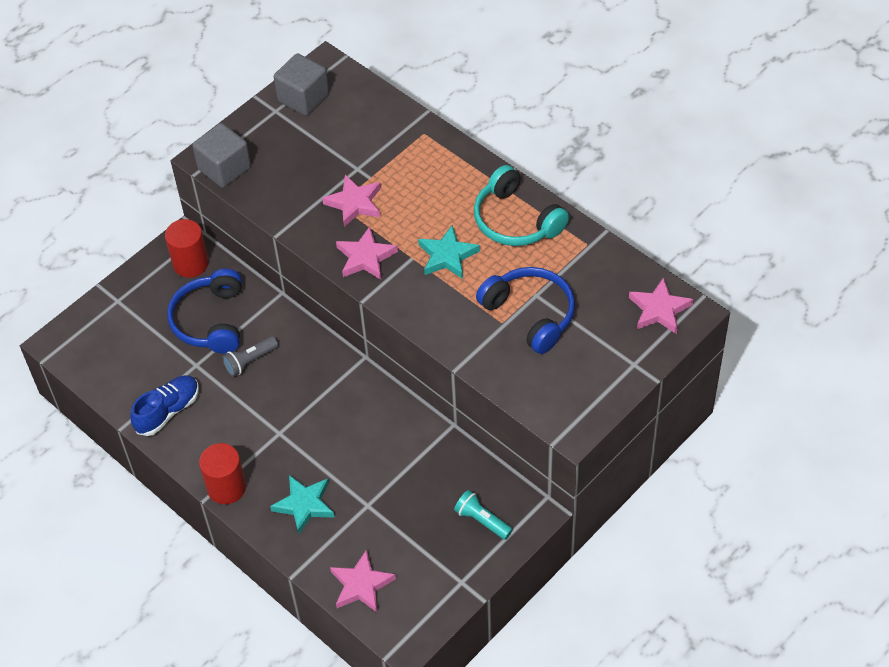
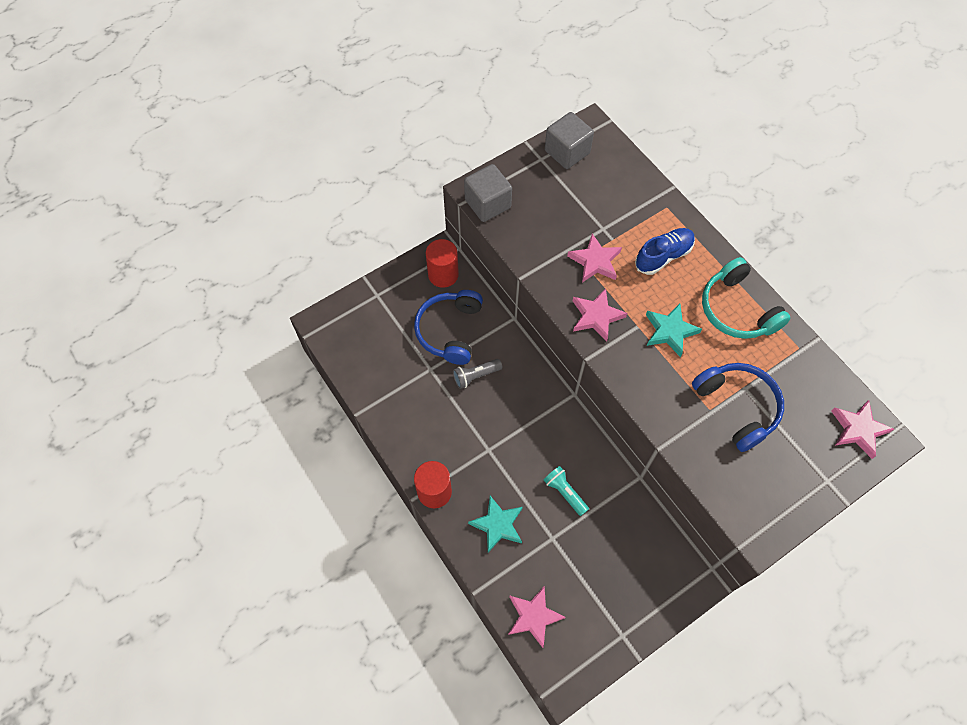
camera: 10 degrees right, 10 degrees up
(168, 411) = (399, 407): blue shoe -> blue shoe (663, 256)
(482, 520) = (650, 578): turquoise flashlight -> turquoise flashlight (565, 492)

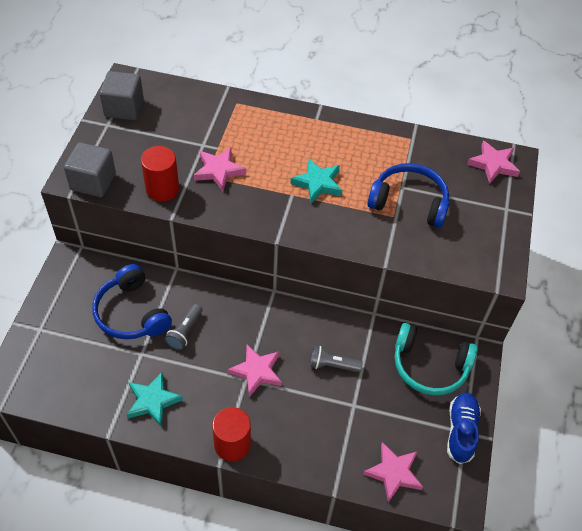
camera: 45 degrees left, 10 degrees down
(443, 274) = (86, 274): red cylinder -> red cylinder (162, 189)
(498, 525) = (305, 428): turquoise star -> turquoise star (153, 401)
(565, 492) = (332, 365): turquoise flashlight -> grey flashlight
(596, 316) = (256, 208): pink star -> pink star (256, 371)
(663, 256) = (265, 137): blue shoe -> blue shoe (461, 431)
(737, 310) = (348, 140): turquoise headphones -> turquoise headphones (429, 366)

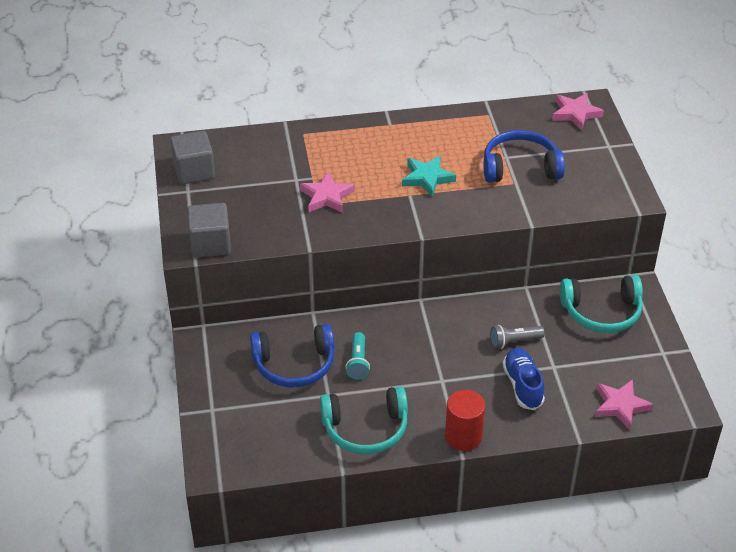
camera: 20 degrees left, 10 degrees down
(131, 313) = (294, 365): blue headphones -> blue headphones turned 45 degrees counterclockwise
(153, 401) = (365, 429): turquoise star -> turquoise headphones
(162, 189) = (283, 229): red cylinder -> none
(185, 332) = (358, 362): grey flashlight -> turquoise flashlight
(256, 371) = (448, 371): pink star -> none
(461, 431) = (659, 353): blue shoe -> blue shoe (522, 385)

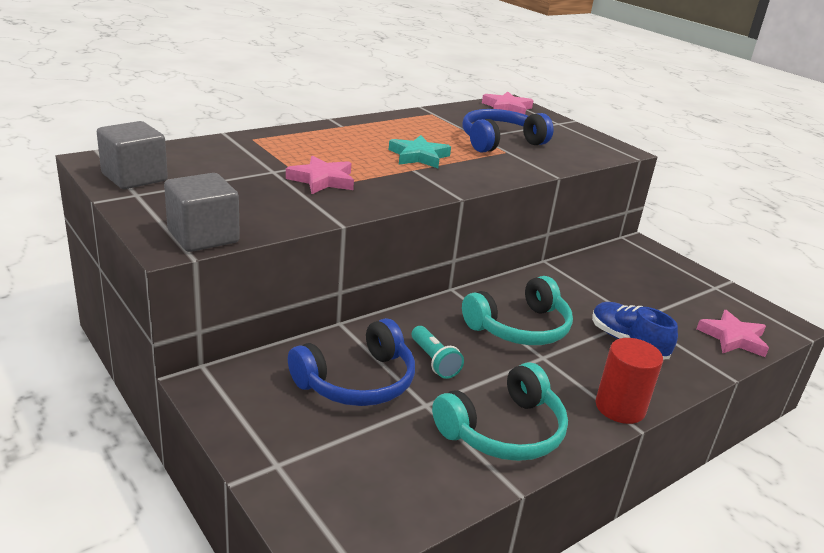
camera: 30 degrees left, 15 degrees down
(514, 341) = (579, 306): grey flashlight -> none
(602, 312) = (631, 267): turquoise headphones -> turquoise headphones (520, 328)

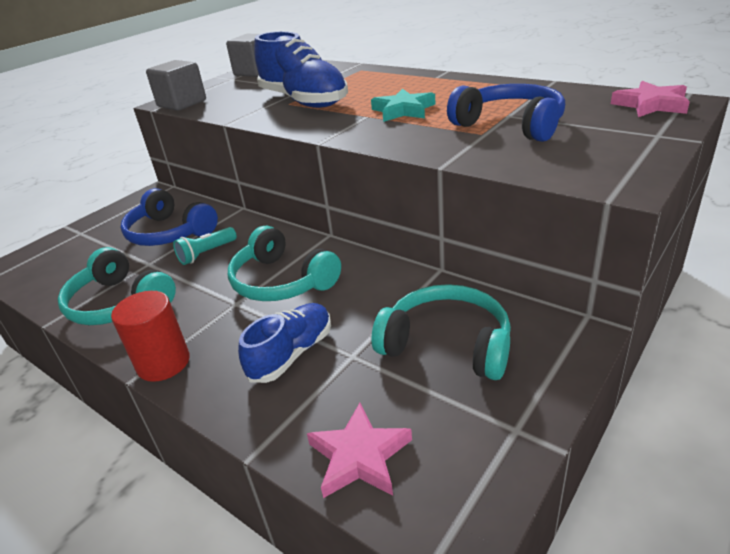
camera: 80 degrees right, 5 degrees up
(322, 180) = (304, 101): pink star -> blue shoe
(635, 283) = (447, 344): none -> turquoise headphones

